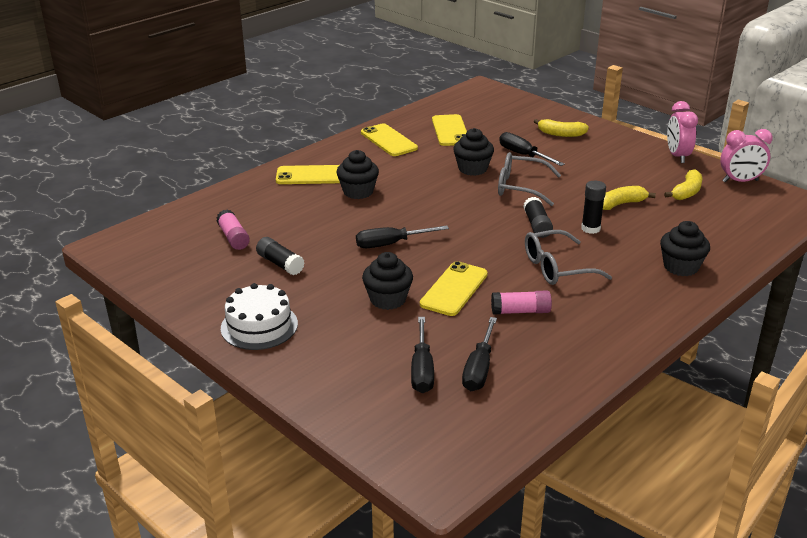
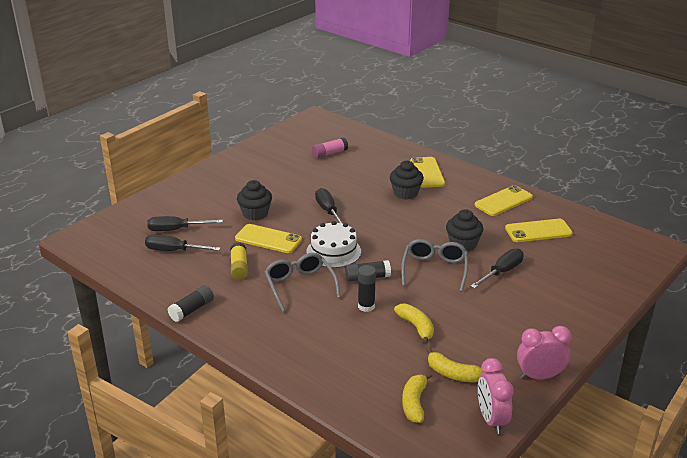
camera: 85 degrees right, 0 degrees up
(259, 326) = (227, 173): white cake -> white cake (333, 251)
(280, 264) = (298, 172): black glue stick -> black glue stick (192, 310)
(520, 311) = (239, 267): pink glue stick -> yellow glue stick
(561, 134) = (561, 296): yellow banana -> yellow banana (414, 403)
(681, 267) = (305, 354): black cupcake -> none

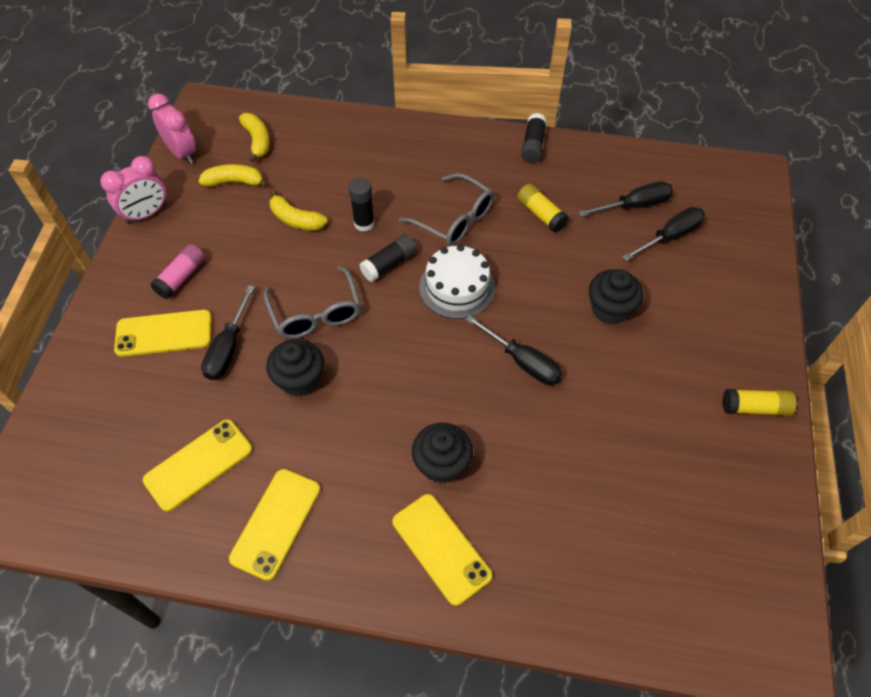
camera: 150 degrees right, 25 degrees up
(234, 163) = (754, 408): none -> yellow glue stick
(268, 239) = (551, 271): yellow phone -> yellow phone (164, 333)
(329, 153) = (641, 521): pink glue stick -> pink glue stick (181, 277)

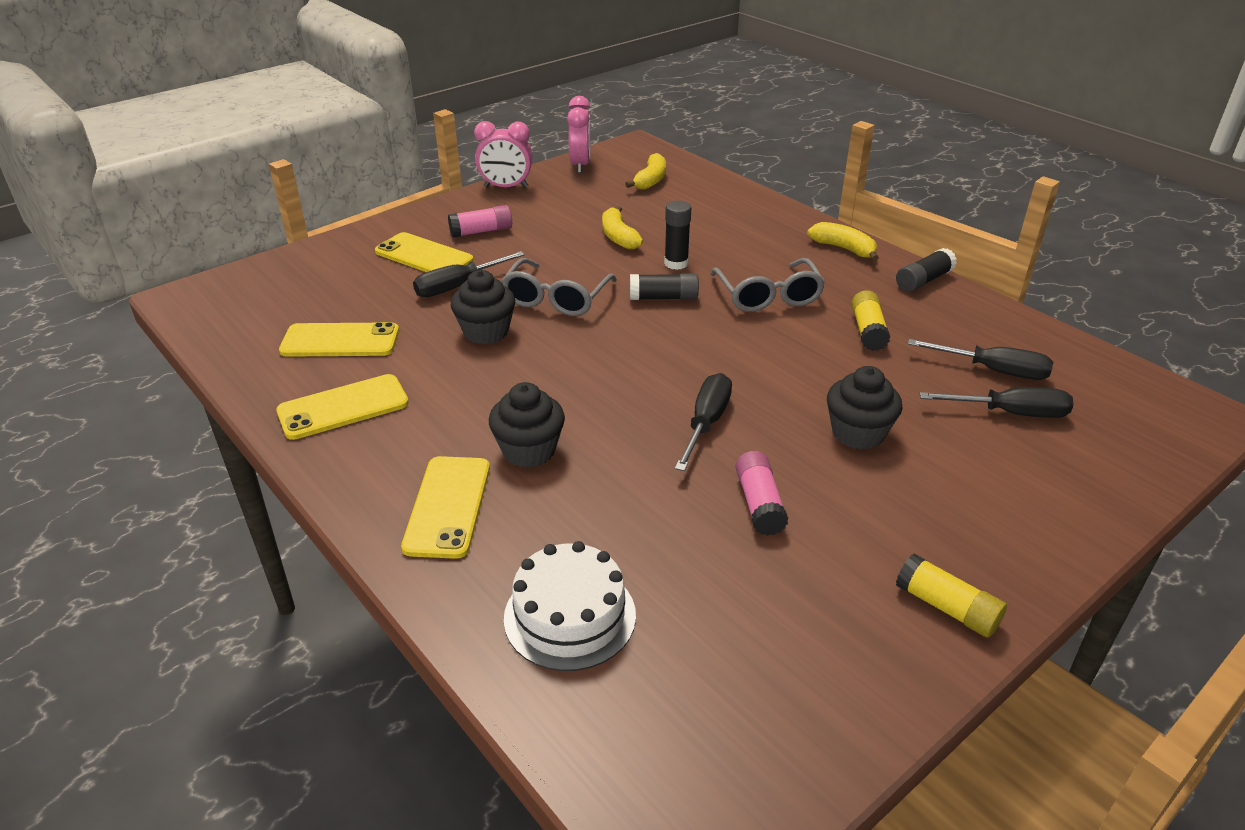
camera: 40 degrees right, 20 degrees down
(234, 182) = (598, 196): yellow banana -> yellow banana (844, 249)
(457, 287) = (708, 341): white cake -> white cake (570, 616)
(522, 361) = (706, 423): black screwdriver -> black screwdriver turned 150 degrees counterclockwise
(609, 405) = (759, 504): none -> pink glue stick

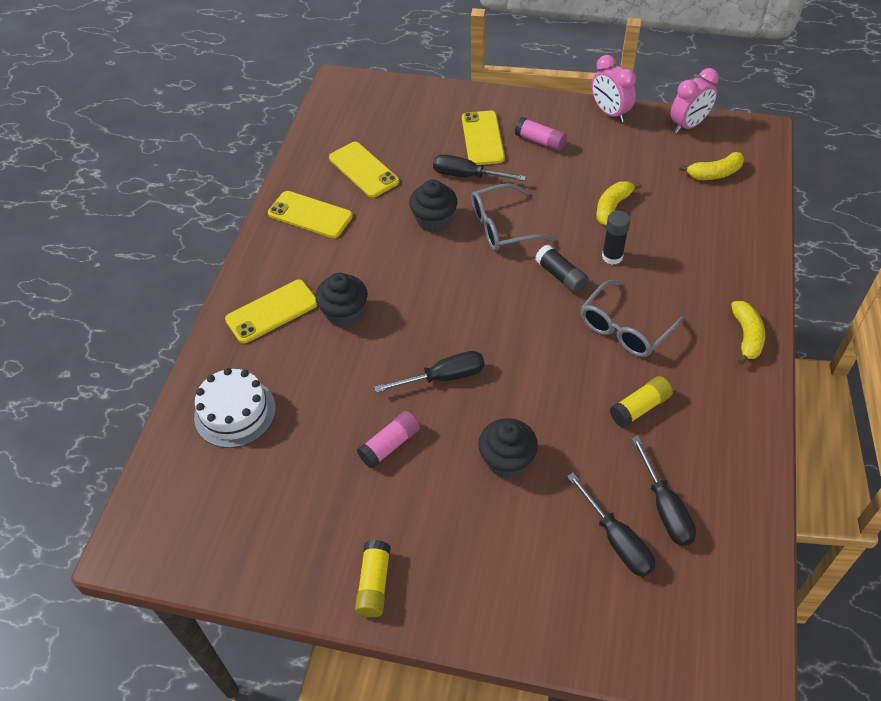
camera: 55 degrees right, 15 degrees up
(923, 281) = (753, 408): black glue stick -> none

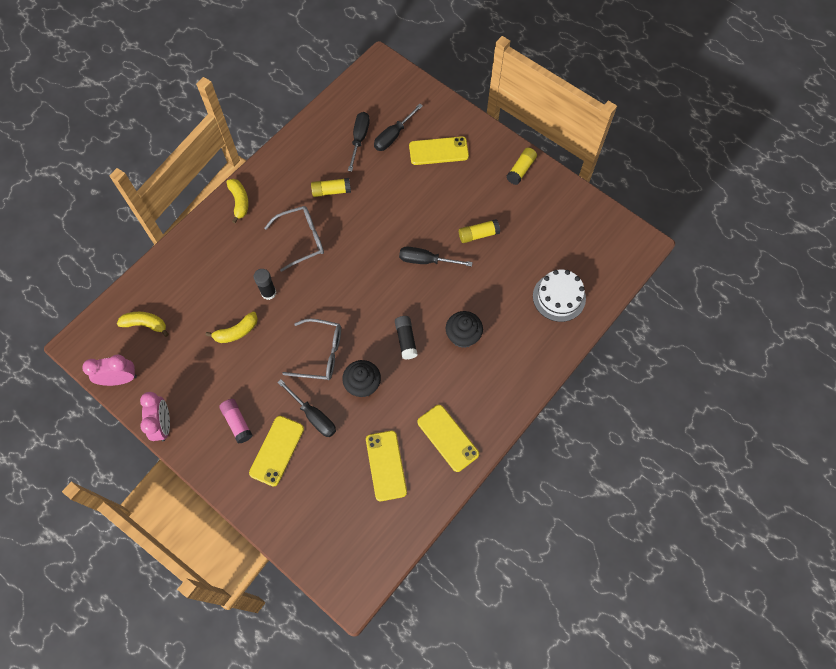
camera: 155 degrees left, 15 degrees up
(272, 311) = (509, 361): yellow phone -> yellow phone (438, 151)
(390, 445) = (478, 234): pink glue stick -> yellow glue stick
(507, 460) = (421, 197): black cupcake -> none
(561, 276) = (311, 294): black glue stick -> black glue stick (406, 340)
(617, 540) = (393, 136): black screwdriver -> black screwdriver turned 135 degrees counterclockwise
(746, 336) = (239, 202): yellow banana -> yellow banana turned 135 degrees clockwise

